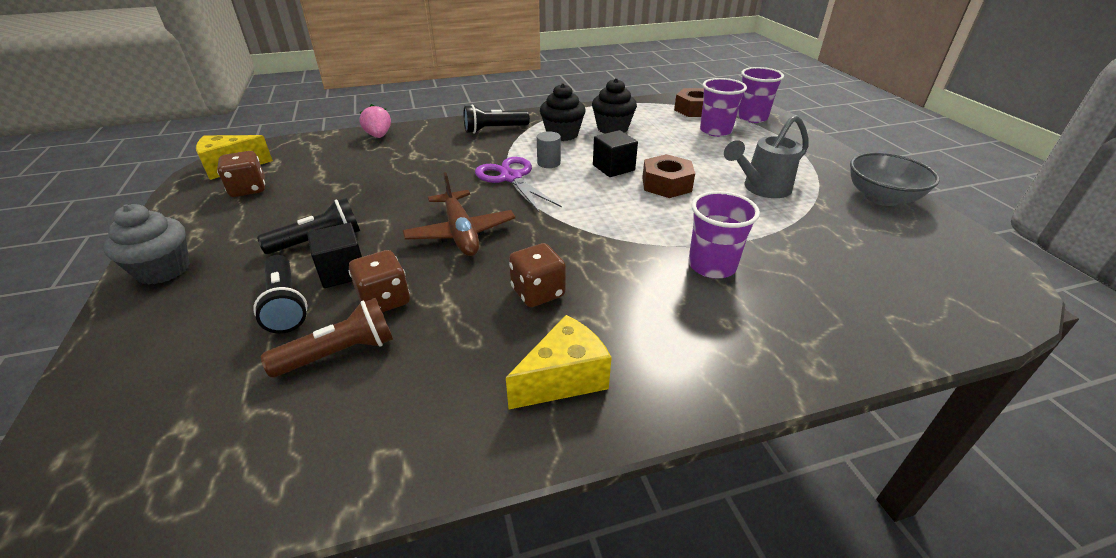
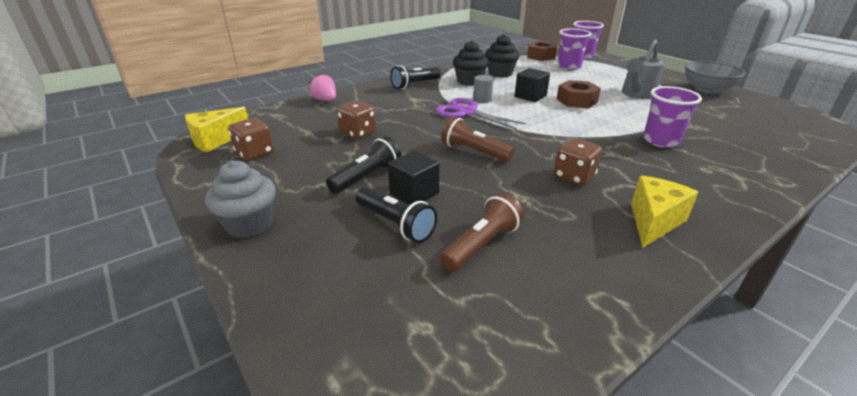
camera: 20 degrees left, 5 degrees down
(384, 300) = (471, 204): brown dice -> brown dice (358, 133)
(461, 233) = (474, 152): brown plane -> brown flashlight

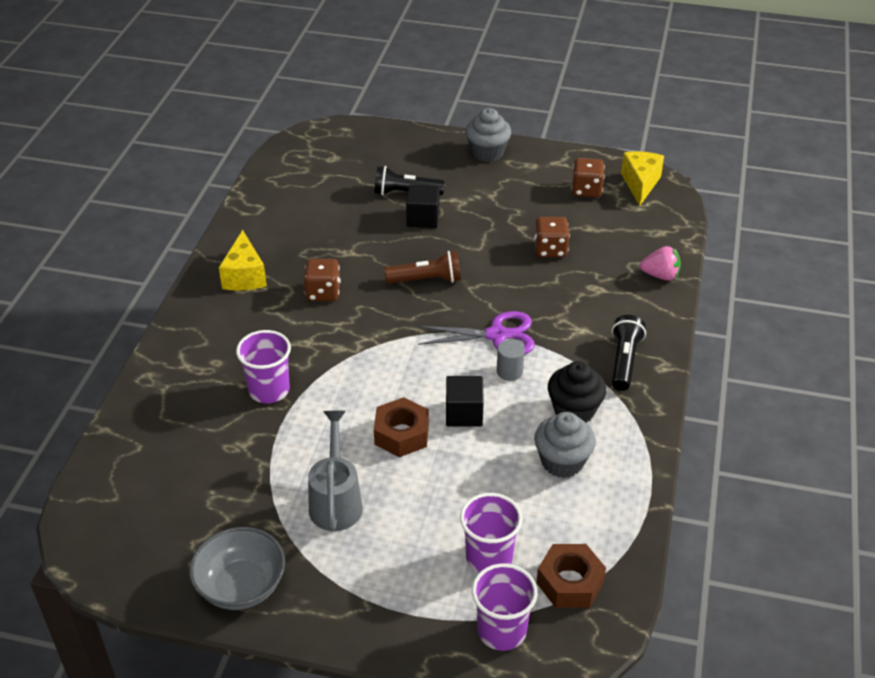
camera: 140 degrees right, 10 degrees up
(367, 177) = (472, 214): black flashlight -> none
(481, 245) = (342, 206): brown flashlight -> none
(500, 73) = (562, 461): black cupcake -> grey cupcake

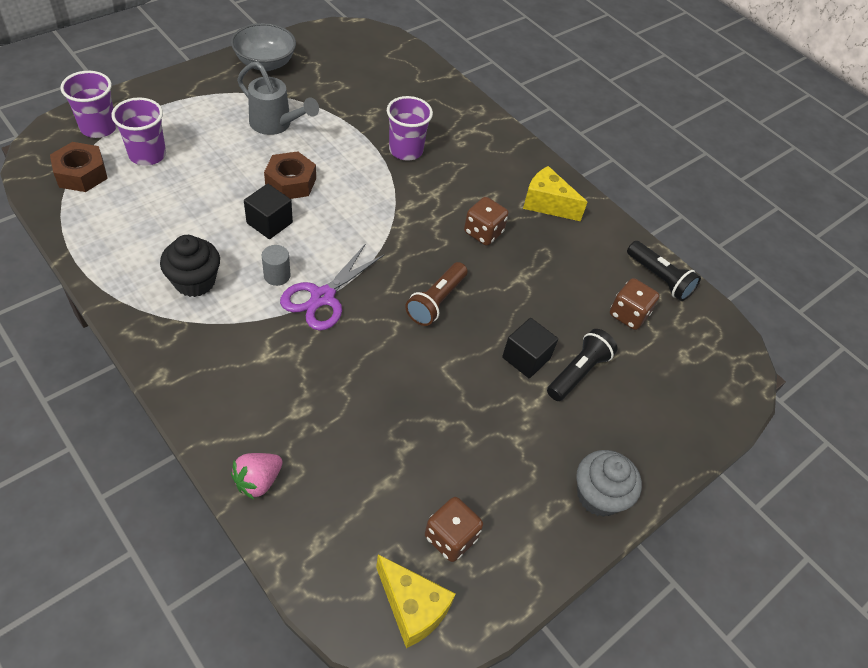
camera: 120 degrees right, 10 degrees up
(550, 249) = (387, 420): brown dice -> brown dice (628, 314)
(562, 461) = (163, 239): grey cupcake -> none
(624, 361) = (199, 354): black flashlight -> black flashlight (659, 278)

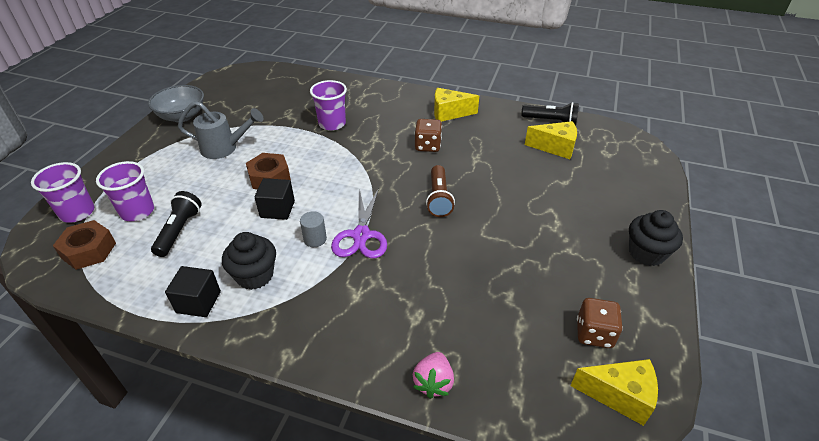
camera: 25 degrees left, 10 degrees down
(526, 358) = (525, 201): black cube -> black cube (198, 302)
(578, 372) = (562, 192): black flashlight -> black flashlight (179, 231)
(598, 496) = (646, 253): grey cupcake -> black cupcake
(628, 314) = (555, 147): brown dice -> yellow cheese

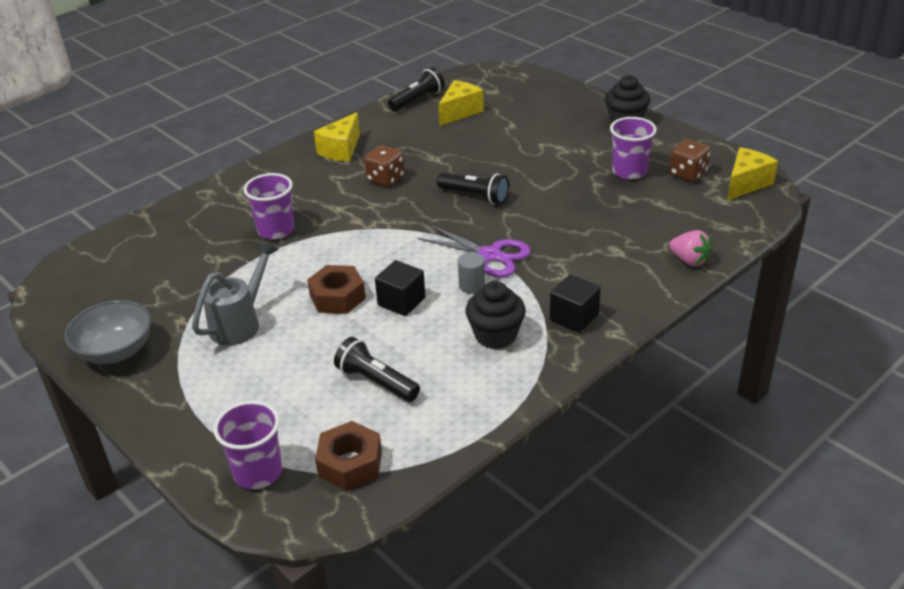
camera: 60 degrees left, 5 degrees down
(137, 211) = (306, 414): purple cup -> purple cup (629, 171)
(198, 302) = (506, 380): black cube -> black cube (574, 317)
(439, 198) = (475, 196): brown flashlight -> black flashlight

